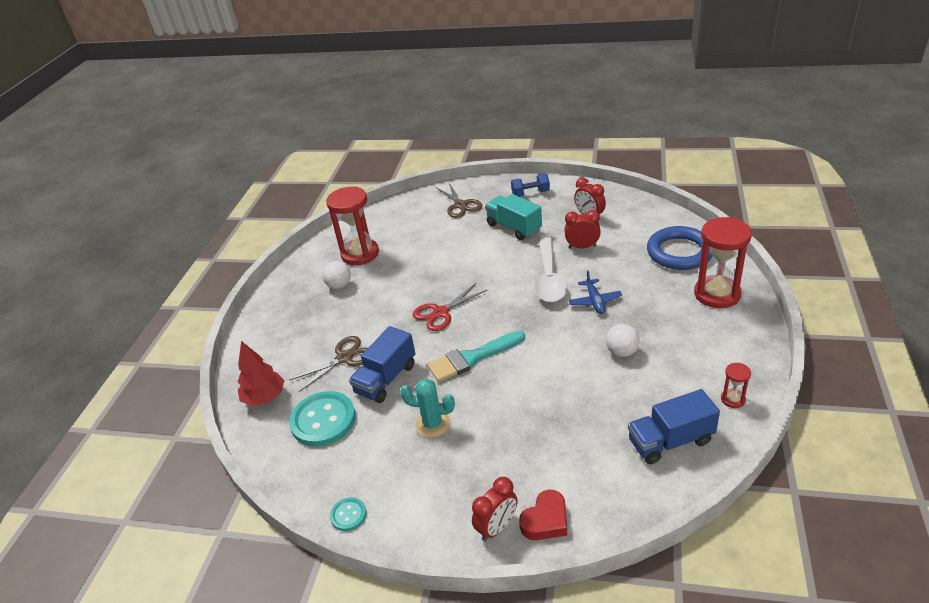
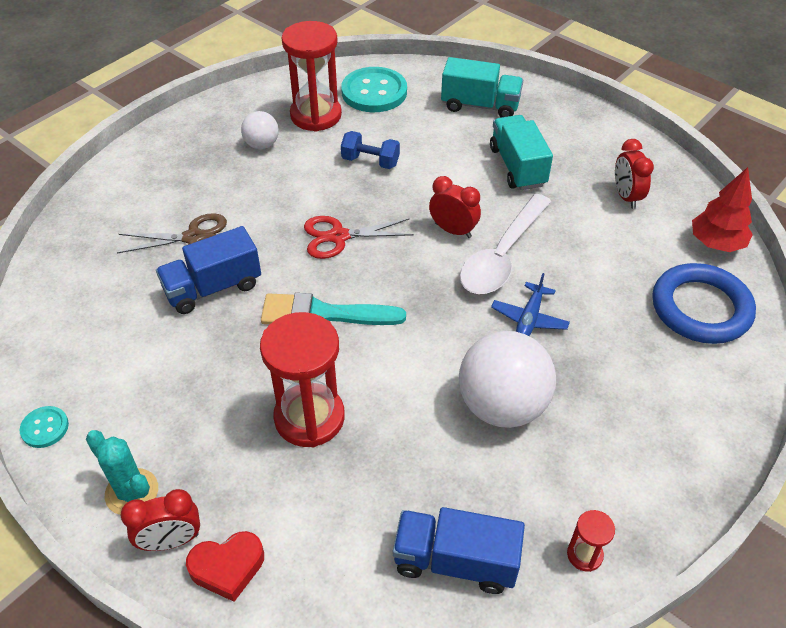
camera: 25 degrees right, 10 degrees up
(265, 397) = (81, 241): red tree -> red tree (716, 243)
(323, 420) = (112, 301): turquoise button -> turquoise button (374, 92)
(433, 424) = (213, 372): turquoise cactus -> turquoise cactus (132, 492)
(460, 205) = (480, 106): brown scissors -> turquoise truck
(530, 193) = (578, 129): blue dumbbell -> blue dumbbell (370, 161)
(582, 247) = (579, 235): red clock -> red clock (453, 230)
(622, 352) = (502, 406): white ball -> white ball, size x1.93
(717, 294) = (698, 395): red hourglass -> red hourglass (309, 417)

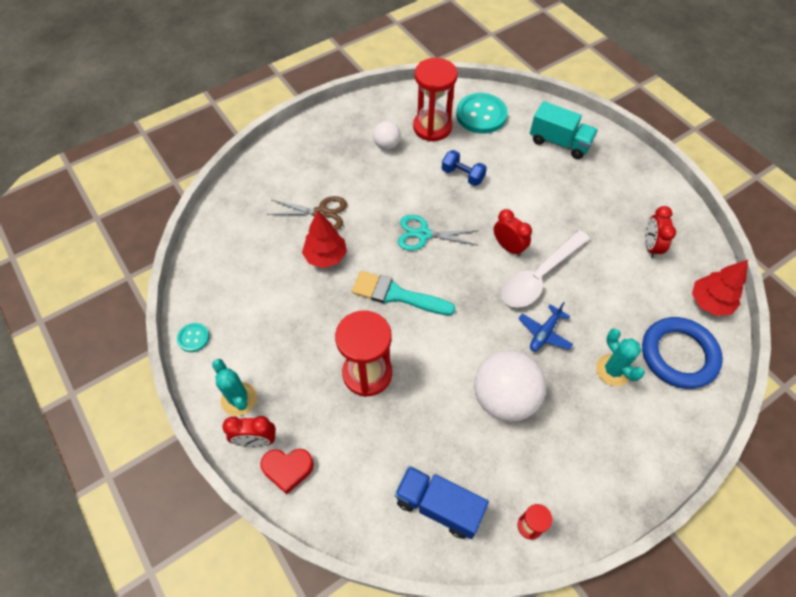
camera: 15 degrees right, 10 degrees up
(213, 288) = (325, 256): blue truck -> red tree
(339, 237) = (423, 234): red scissors -> turquoise scissors
(517, 167) = (573, 202): turquoise truck -> none
(628, 343) = (613, 370): none -> turquoise cactus

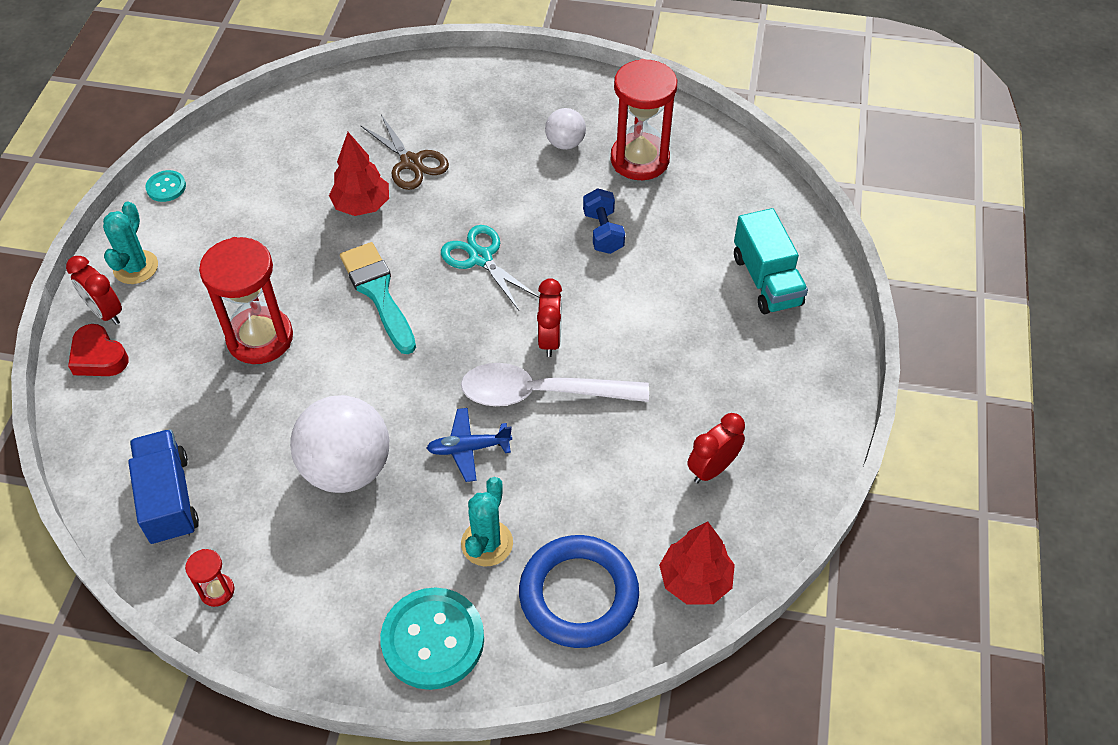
camera: 45 degrees right, 5 degrees down
(481, 115) = (714, 185): turquoise button -> turquoise button (433, 640)

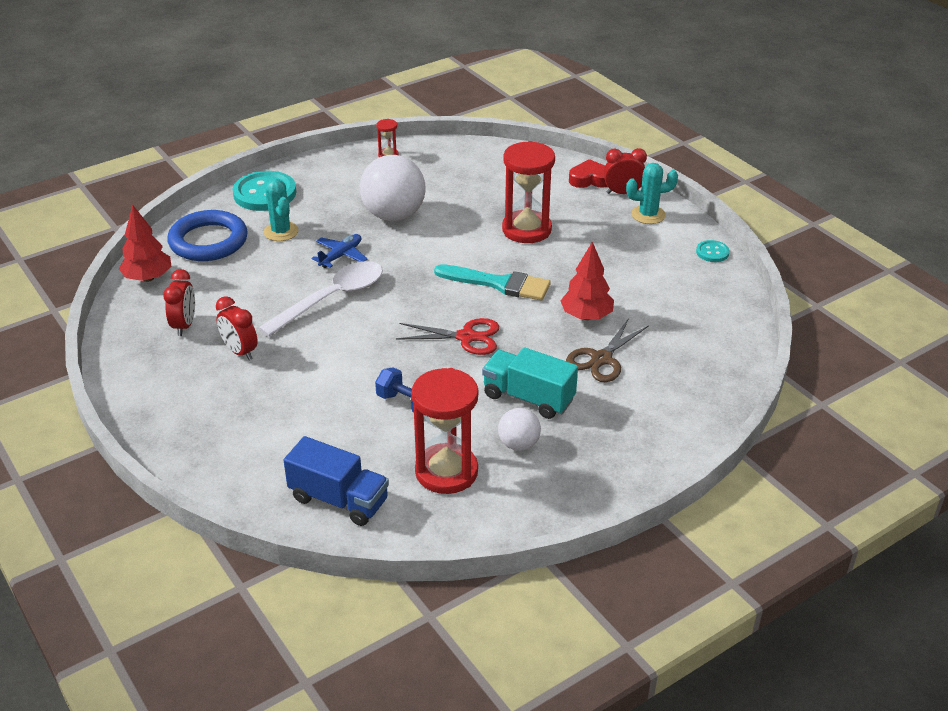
camera: 135 degrees right, 15 degrees down
(136, 267) = (648, 215): turquoise cactus -> turquoise cactus turned 60 degrees counterclockwise
(169, 499) = (461, 163): blue truck -> blue truck (339, 500)
(411, 162) = (601, 359): brown scissors -> brown scissors turned 60 degrees counterclockwise
(480, 258) = (466, 337): turquoise scissors -> red scissors
(550, 339) = (361, 325): red clock -> red clock (240, 351)
(766, 280) = (249, 448): turquoise truck -> turquoise truck (528, 398)

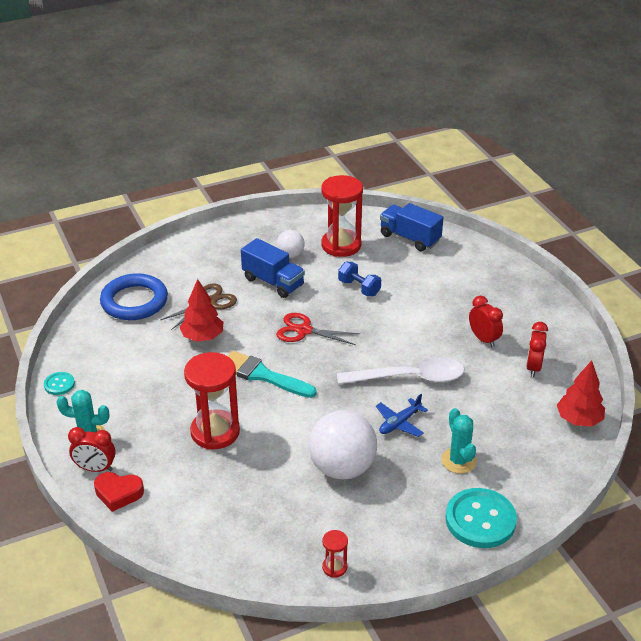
camera: 170 degrees left, 0 degrees up
(208, 241) = (530, 457): blue ring -> blue ring (134, 301)
(332, 299) = (409, 378): white spoon -> white spoon turned 150 degrees counterclockwise
(528, 398) = (273, 282): turquoise truck -> blue truck

